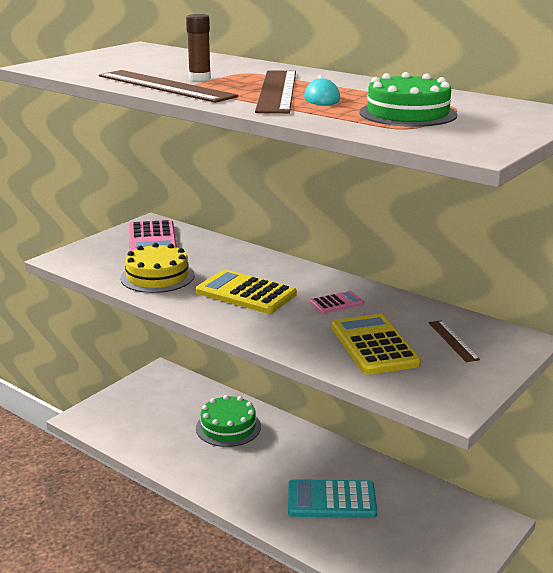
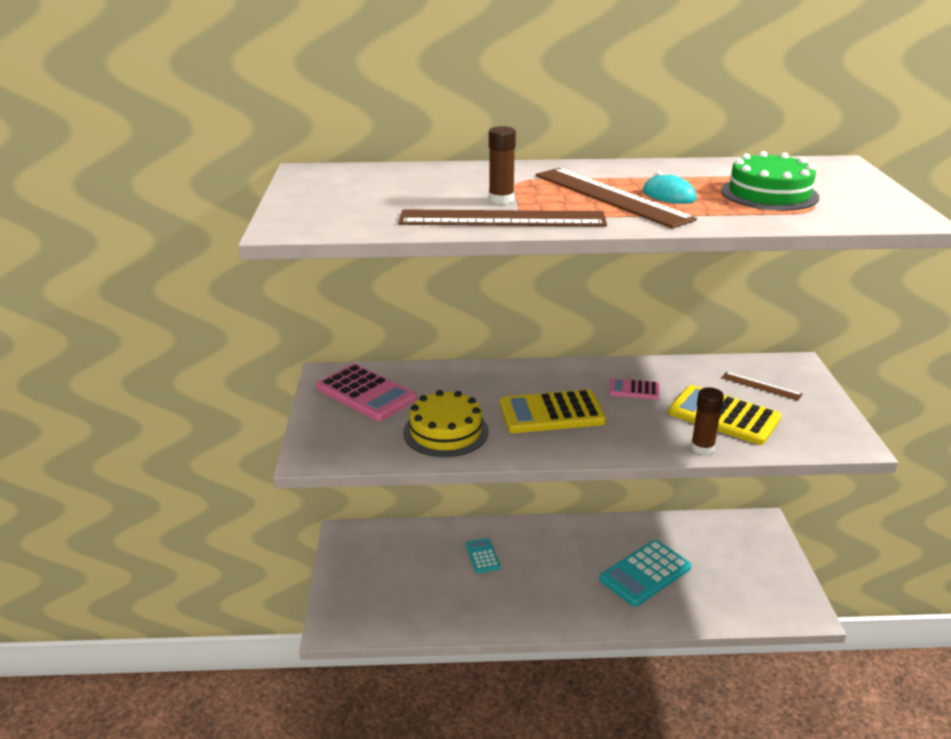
camera: 40 degrees left, 5 degrees up
(228, 427) = (482, 556): green cake -> turquoise calculator
(312, 356) = (702, 448): none -> brown glue stick
(336, 303) = (634, 390): pink calculator -> pink calculator turned 105 degrees counterclockwise

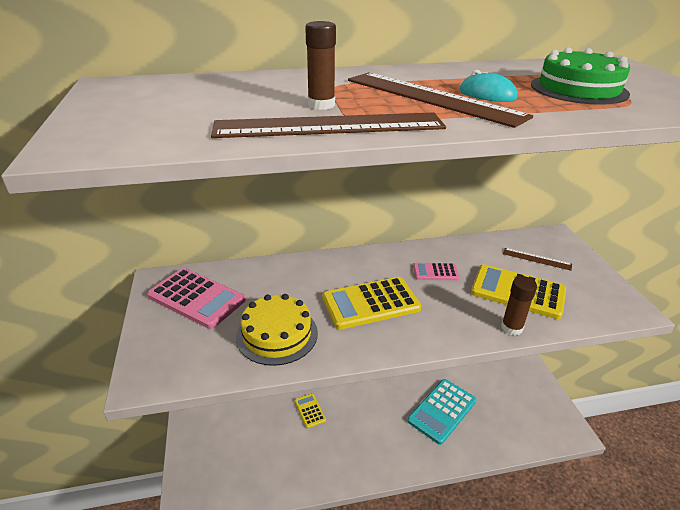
camera: 10 degrees left, 5 degrees up
(482, 556) = (310, 411): turquoise calculator -> yellow calculator

